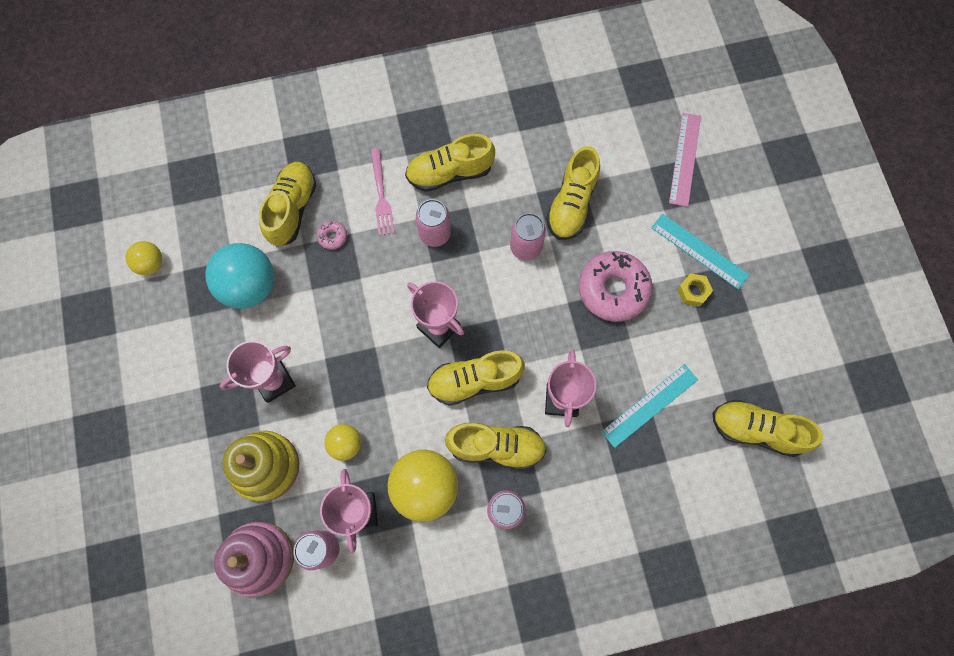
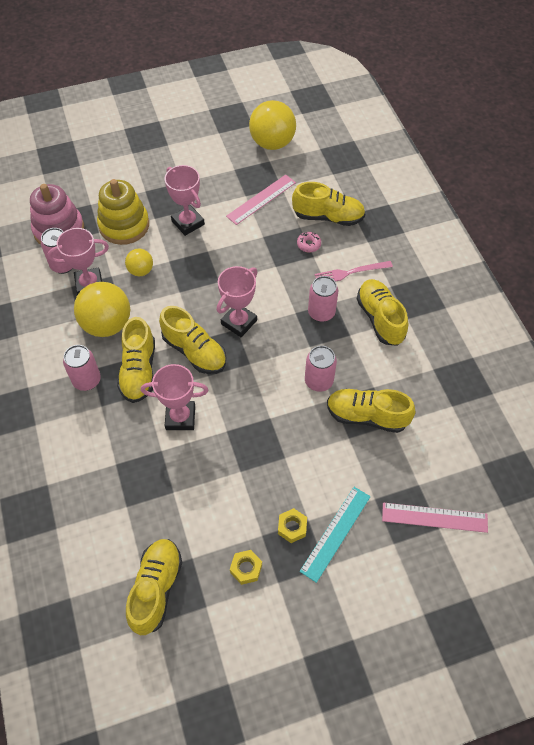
camera: 85 degrees right, 15 degrees down
(151, 264) = (272, 143): yellow ball -> yellow ball, size x1.88
(249, 286) = (261, 199): turquoise ball -> pink ruler
(474, 380) = (194, 351): yellow shoe -> yellow shoe turned 150 degrees clockwise
(613, 289) = (286, 455): pink donut -> none
(649, 405) = (177, 490): turquoise ruler -> none
(735, 340) = (246, 568): none -> yellow nut

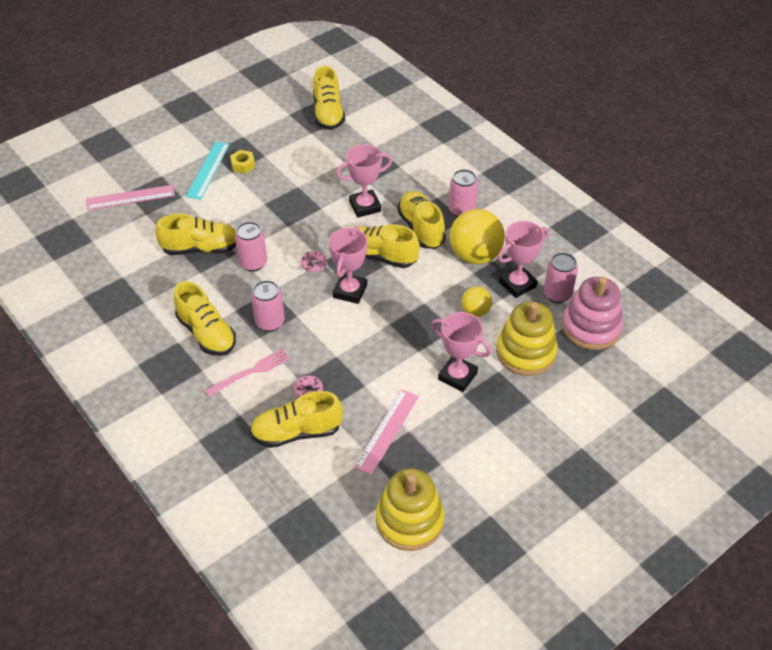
camera: 160 degrees right, 10 degrees down
(246, 568) = (269, 137): yellow nut -> none
(260, 361) = (314, 264): none -> pink donut
(272, 143) = (409, 520): yellow ball -> yellow stacking toy

